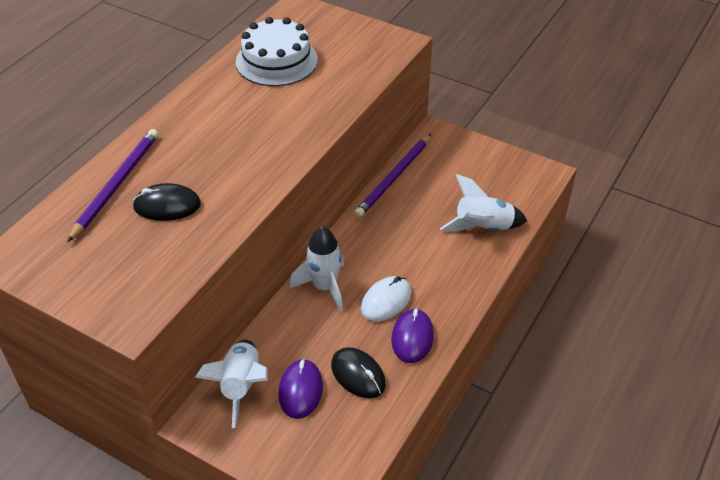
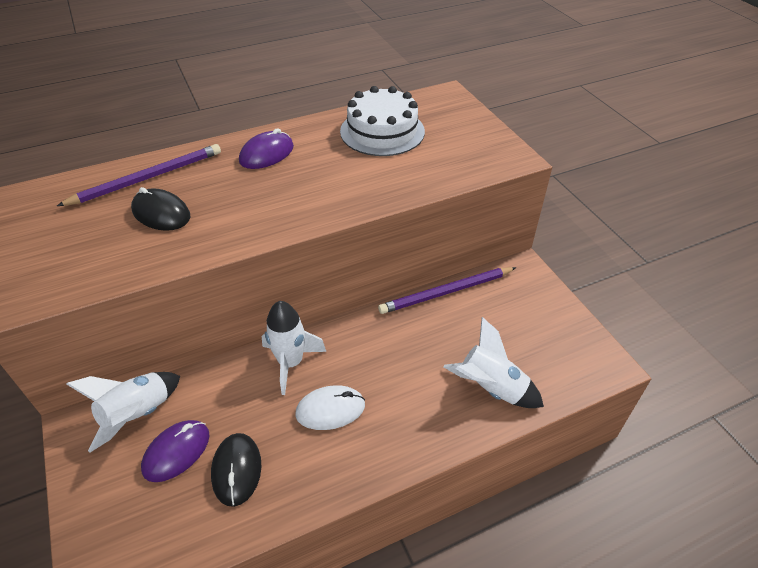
camera: 35 degrees right, 0 degrees up
(412, 337) = (319, 464): purple mouse -> purple mouse (267, 154)

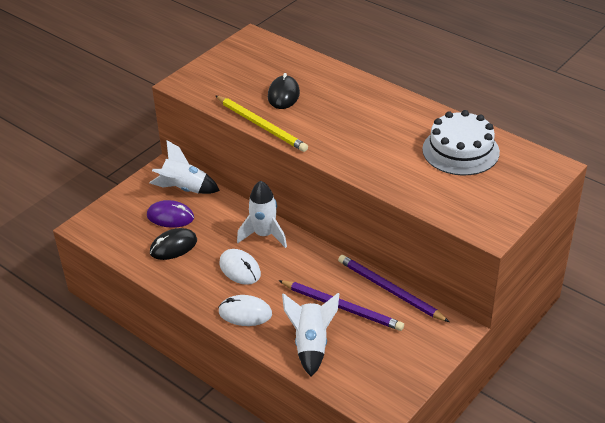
camera: 65 degrees right, 5 degrees down
(148, 178) = (311, 73): purple pencil -> purple pencil (342, 307)
(199, 253) = (261, 125): none -> yellow pencil
(267, 154) = (380, 108): purple mouse -> none
(408, 433) = (245, 313): none -> white mouse

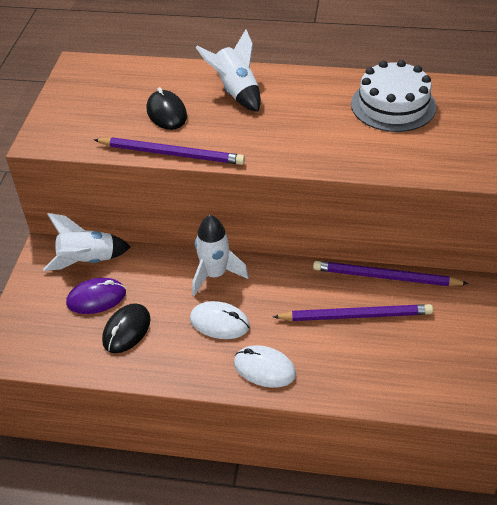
camera: 30 degrees left, 5 degrees up
(245, 313) = (264, 368): white mouse -> white mouse turned 45 degrees clockwise
(261, 125) = (172, 154): yellow pencil -> purple pencil
(311, 345) = (359, 370): white rocket -> white rocket (236, 92)

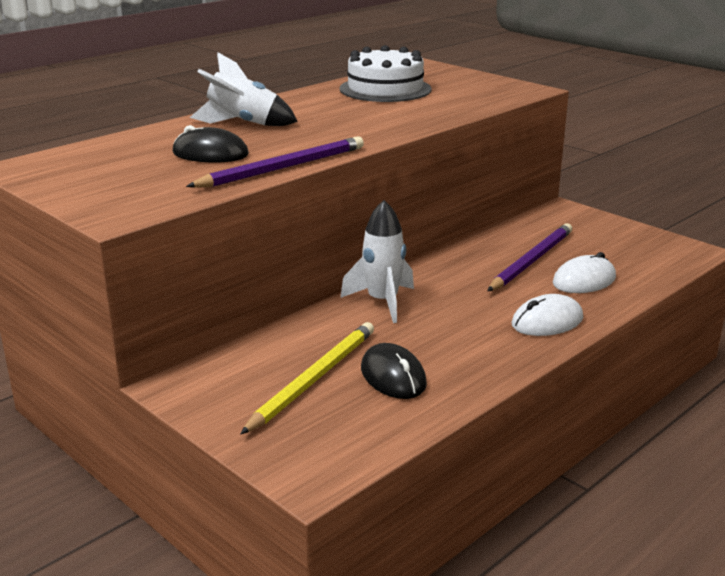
camera: 55 degrees left, 20 degrees down
(88, 261) = (242, 365): white rocket -> none
(96, 298) = (314, 379): purple mouse -> yellow pencil
(219, 323) = (455, 322): white mouse -> white mouse (584, 280)
(385, 277) = (501, 234): purple pencil -> none

